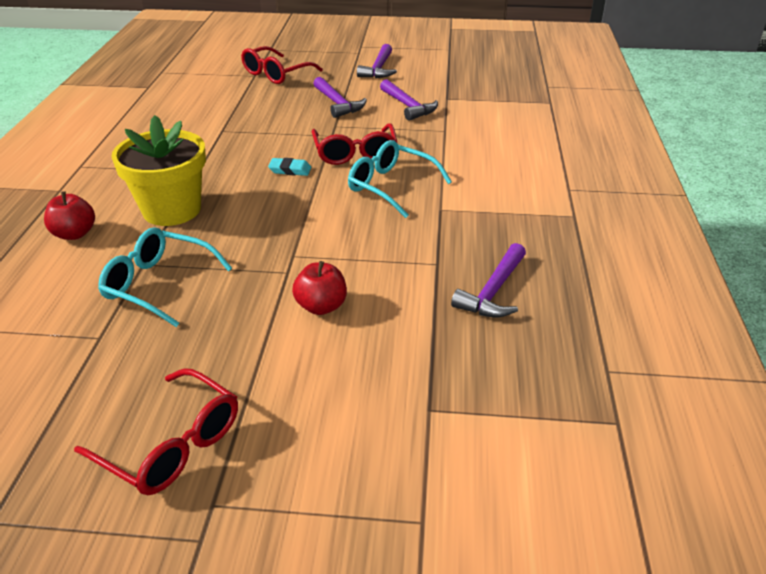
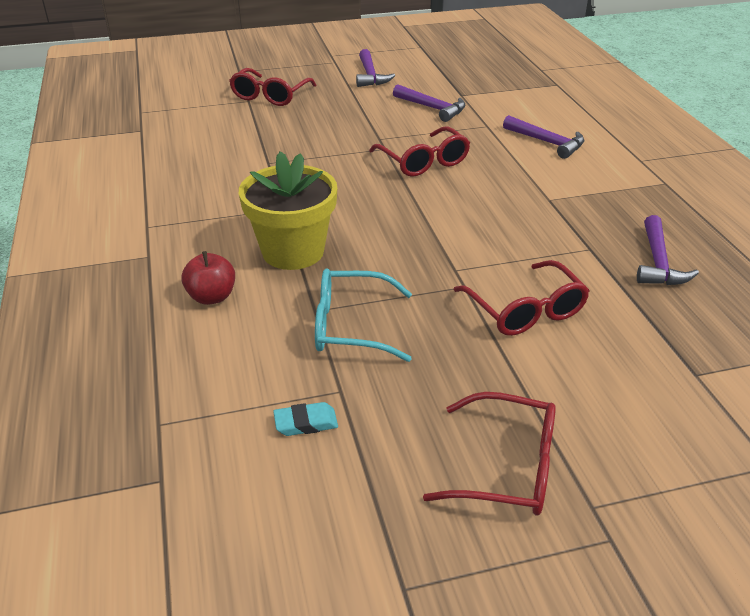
camera: 20 degrees left, 0 degrees up
(290, 170) = (376, 189): turquoise eraser -> turquoise eraser (306, 423)
(321, 306) = (525, 310): red apple -> red glasses
(338, 104) = (362, 116): purple hammer -> purple hammer (547, 142)
(391, 186) = (487, 187): turquoise glasses -> none

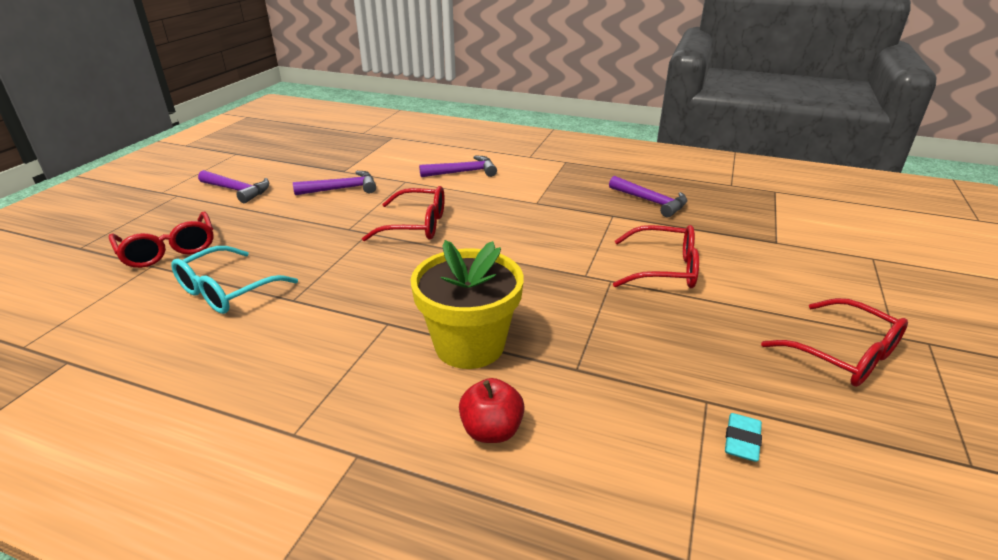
camera: 55 degrees left, 5 degrees down
(352, 326) = (618, 357): turquoise glasses -> turquoise glasses (227, 290)
(506, 467) = (842, 354): red glasses -> red glasses turned 90 degrees clockwise

